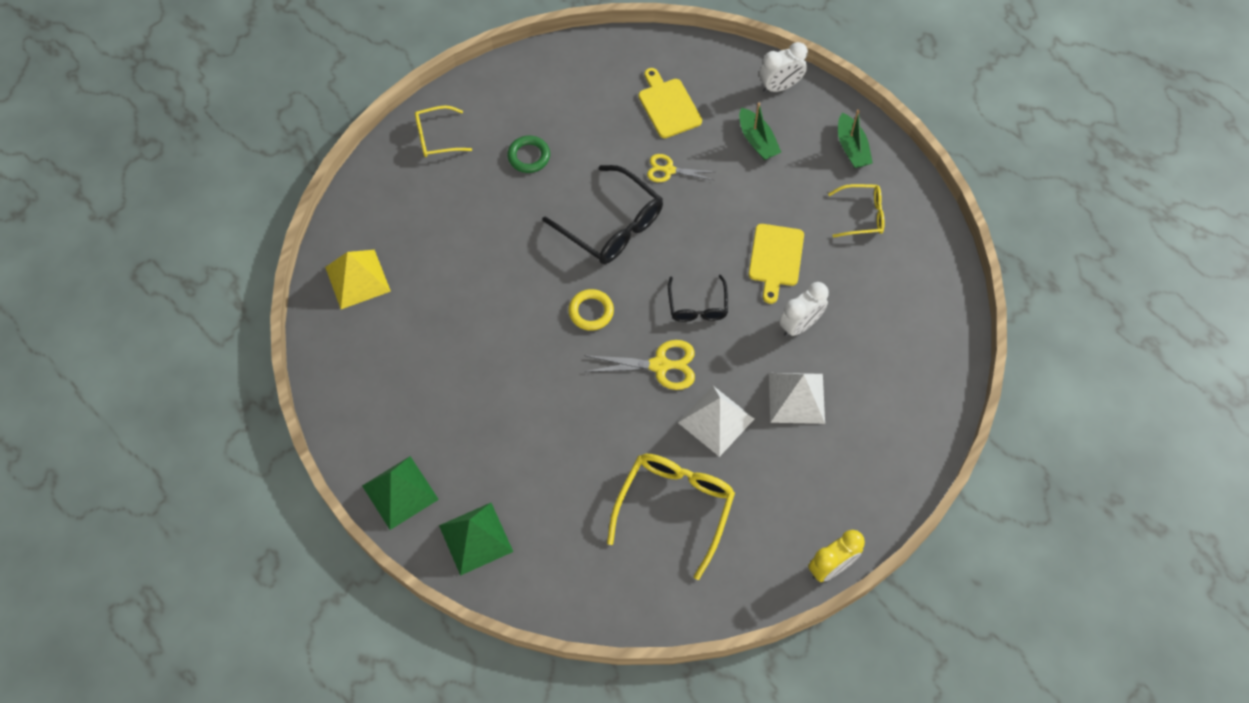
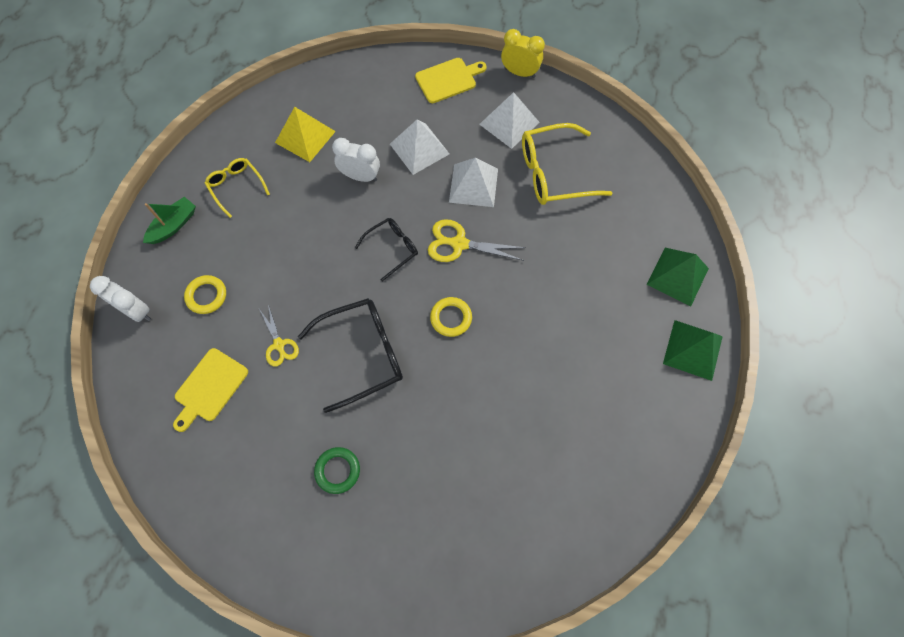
camera: 125 degrees left, 5 degrees up
(357, 279) = (560, 527): yellow pyramid -> yellow pyramid (305, 137)
(437, 137) = (370, 574): yellow glasses -> none
(612, 225) = (362, 354): black glasses -> black glasses turned 60 degrees clockwise
(660, 365) = (459, 244): yellow scissors -> yellow scissors turned 45 degrees counterclockwise
(757, 140) = (206, 296): green boat -> yellow ring
(769, 507) = (509, 123): none -> white pyramid
(775, 258) = (314, 221): yellow cutting board -> yellow cutting board (448, 80)

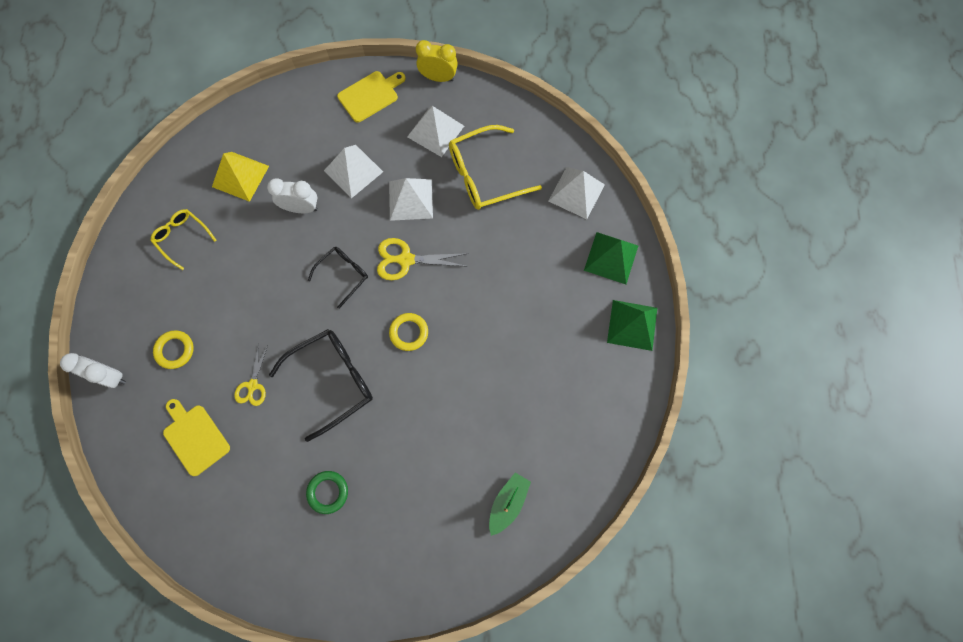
camera: 10 degrees left, 5 degrees up
(174, 225) = (129, 286): green boat -> green boat (508, 503)
(209, 387) = (195, 437): yellow cutting board -> yellow cutting board turned 120 degrees clockwise
(279, 344) = (252, 385): yellow scissors -> yellow scissors turned 45 degrees clockwise
(648, 205) = (576, 192): none -> white pyramid

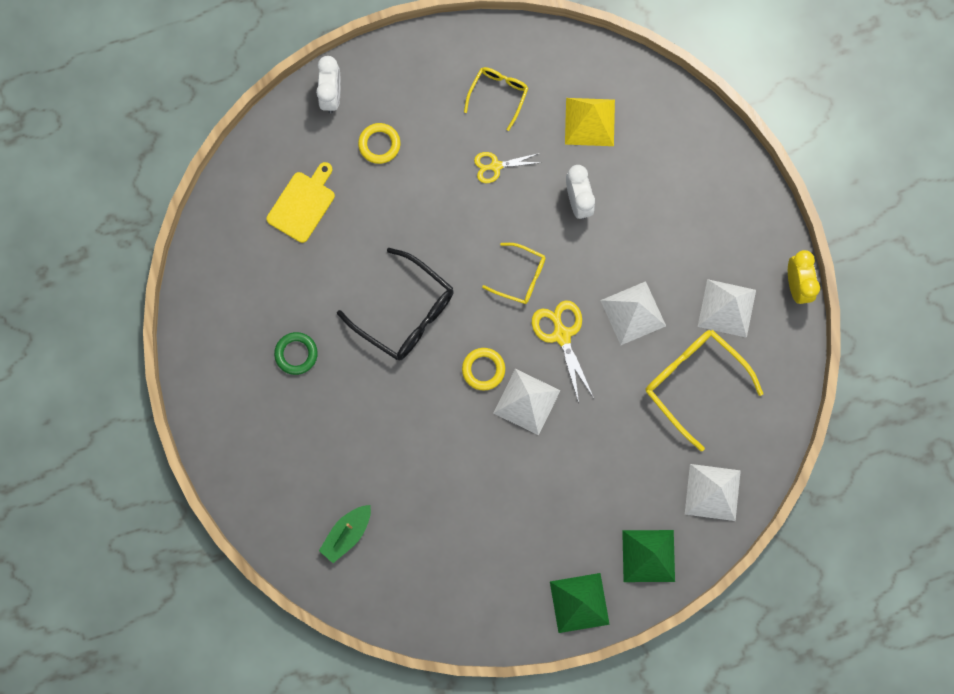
camera: 70 degrees right, 5 degrees up
(252, 385) = (372, 236): yellow scissors -> yellow scissors (496, 166)
(343, 275) = (520, 277): black glasses -> yellow glasses
(353, 171) = (643, 238): white pyramid -> white pyramid (527, 401)
(370, 95) = (742, 218): yellow cutting board -> none
(508, 503) = (347, 534): green boat -> green boat turned 120 degrees clockwise

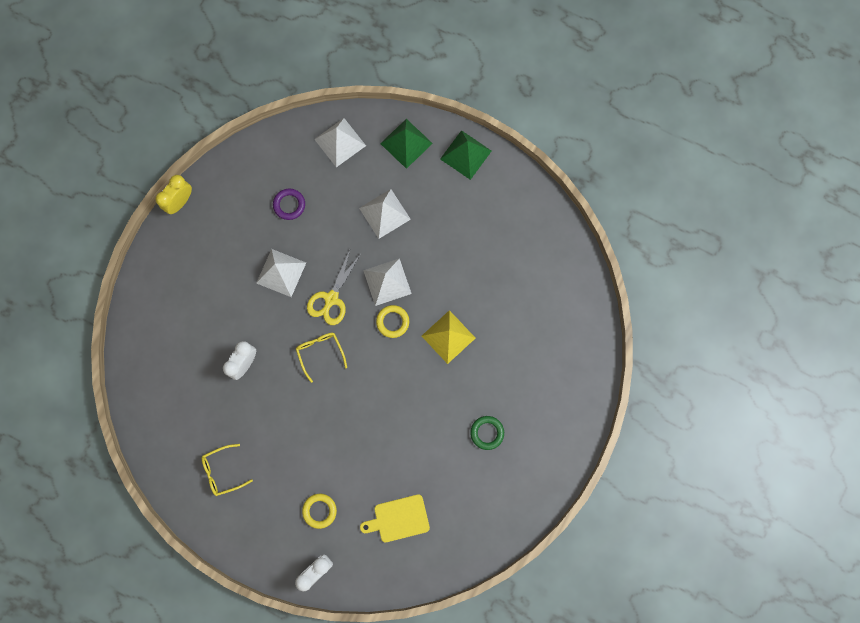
camera: 135 degrees left, 0 degrees up
(347, 534) = (553, 306): green boat -> none
(405, 312) = (403, 396): black glasses -> none
(496, 166) = (268, 430): yellow scissors -> none
(590, 122) = (189, 402): yellow pyramid -> yellow pyramid (448, 336)
(694, 383) = (289, 205): yellow glasses -> purple ring
(726, 308) = (229, 226): white pyramid -> white pyramid (384, 213)

